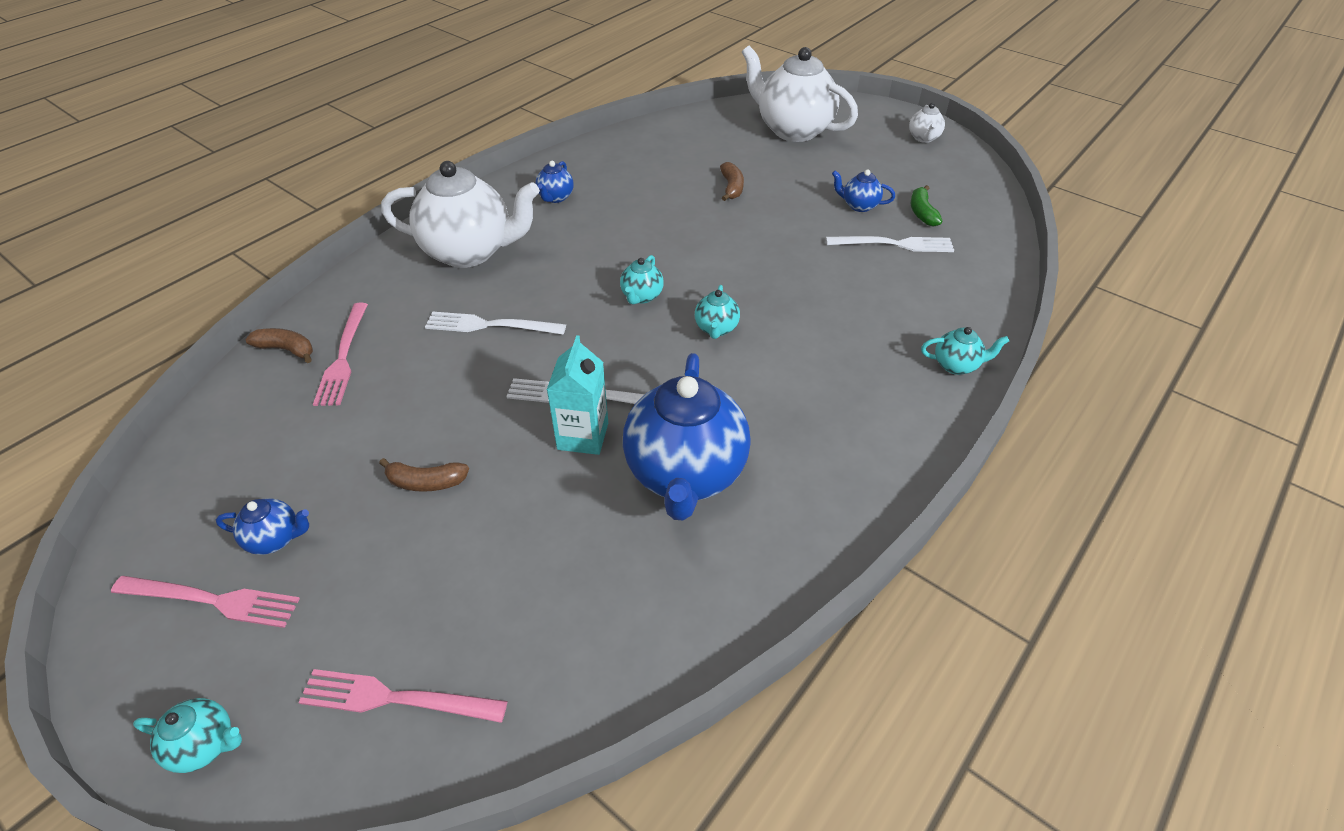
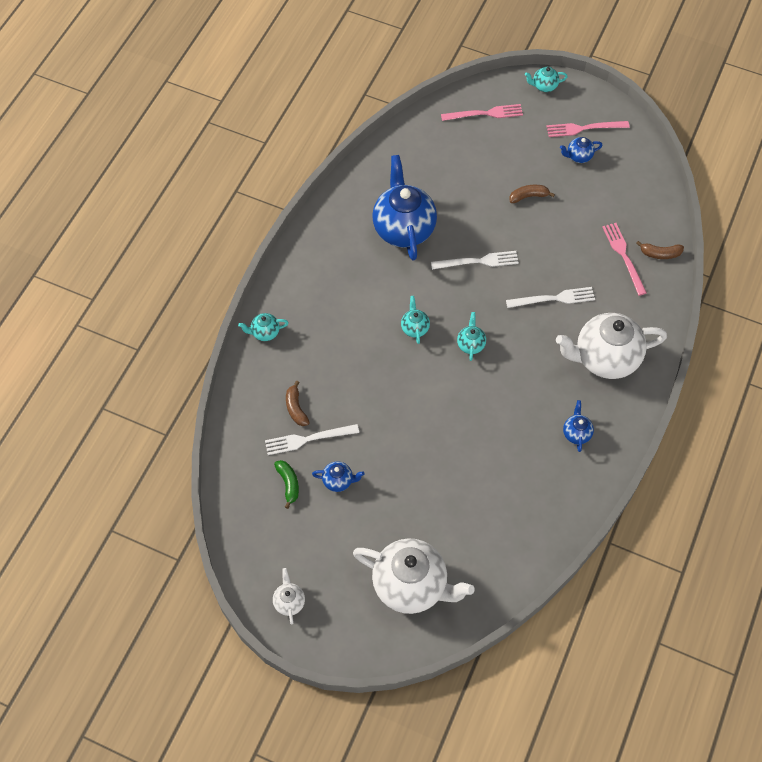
camera: 165 degrees right, 15 degrees up
(583, 436) = (464, 238): turquoise carton -> none
(731, 187) = (444, 481): brown banana -> brown banana (296, 408)

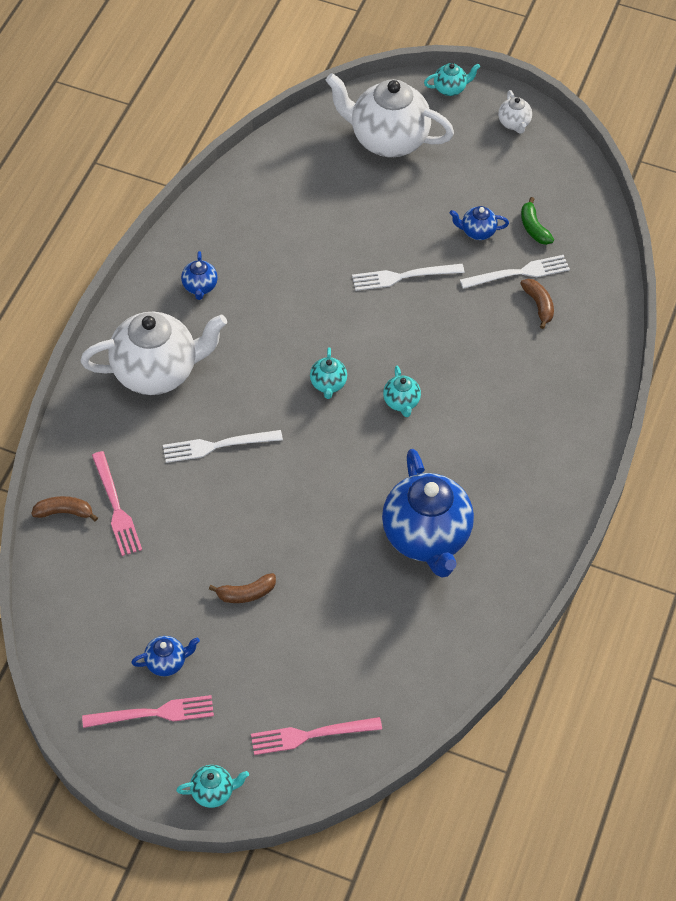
camera: 175 degrees right, 5 degrees down
(265, 333) = (593, 391): turquoise teapot -> turquoise teapot (450, 89)
(478, 261) = (319, 493): white fork -> white fork (403, 276)

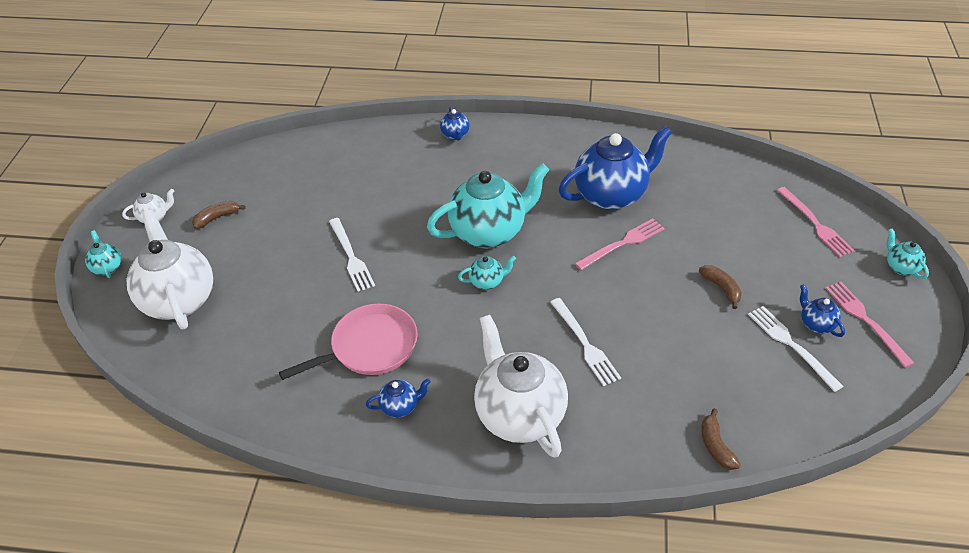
camera: 100 degrees left, 10 degrees down
(116, 507) = (688, 404): pink fork -> pink fork (622, 243)
(276, 275) = (370, 347): none -> pink pan
(387, 140) = (179, 300): white teapot -> white teapot turned 150 degrees clockwise
(401, 402) = (489, 232): turquoise teapot -> turquoise teapot, size x2.30
(477, 232) = (289, 219): blue teapot -> blue teapot (455, 135)
(519, 273) = (331, 188): white fork -> white fork (791, 345)
(533, 228) = (279, 187): green banana -> none
(538, 305) = (362, 172): brown banana -> brown banana (217, 218)

